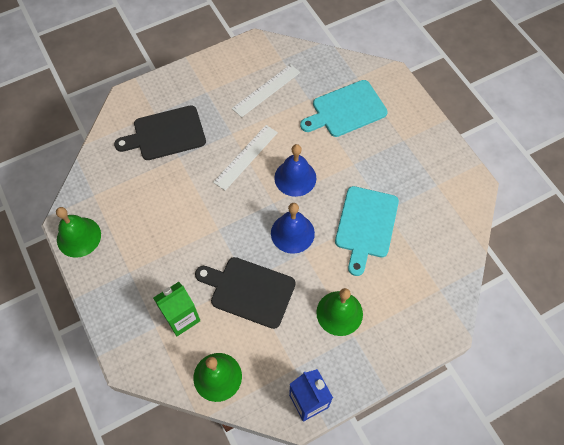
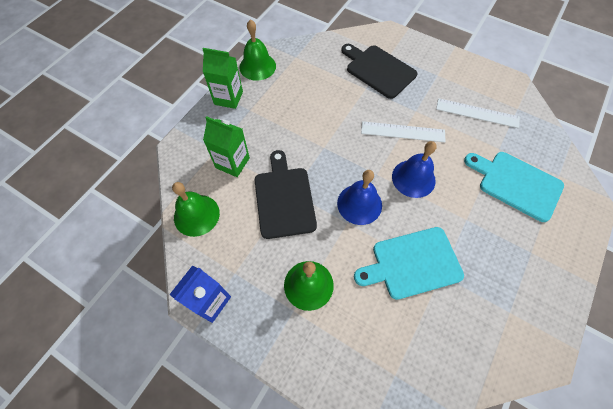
camera: 60 degrees right, 0 degrees up
(99, 285) = (228, 98): none -> green carton

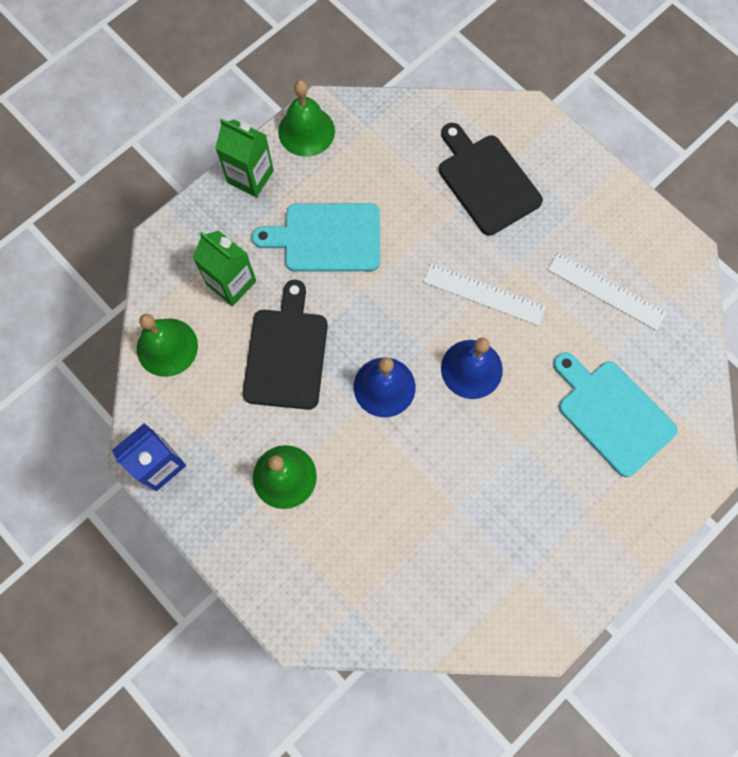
camera: 15 degrees right, 10 degrees up
(412, 263) = (424, 484): turquoise cutting board -> turquoise cutting board (326, 237)

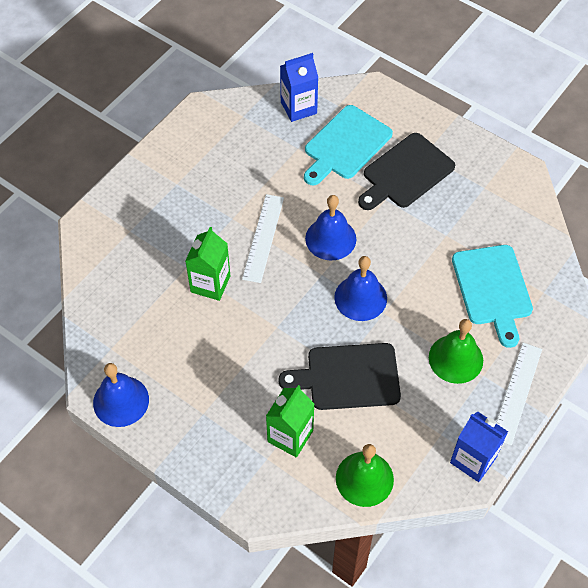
camera: 100 degrees left, 15 degrees down
(250, 176) = (177, 442): green carton -> green carton (210, 284)
(306, 131) = (121, 401): green bell -> blue bell
(326, 237) = (231, 364): turquoise cutting board -> turquoise cutting board (492, 289)
(486, 181) = (156, 248): black cutting board -> black cutting board (405, 173)
(606, 291) = (245, 156): white ruler -> white ruler (517, 393)
(679, 367) = (298, 108): none -> blue carton

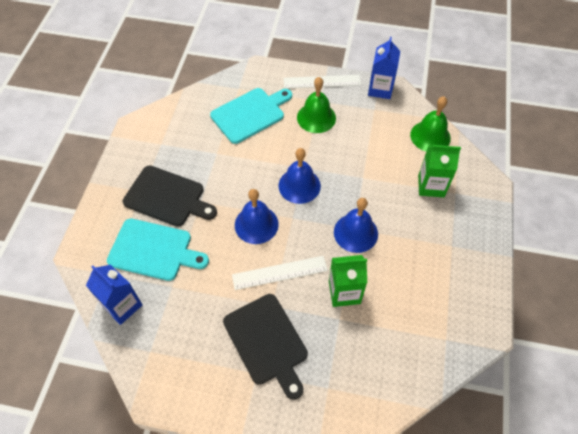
camera: 115 degrees left, 0 degrees up
(121, 401) = (481, 307): blue bell -> blue bell (355, 233)
(348, 377) = (366, 170): black cutting board -> black cutting board (267, 342)

